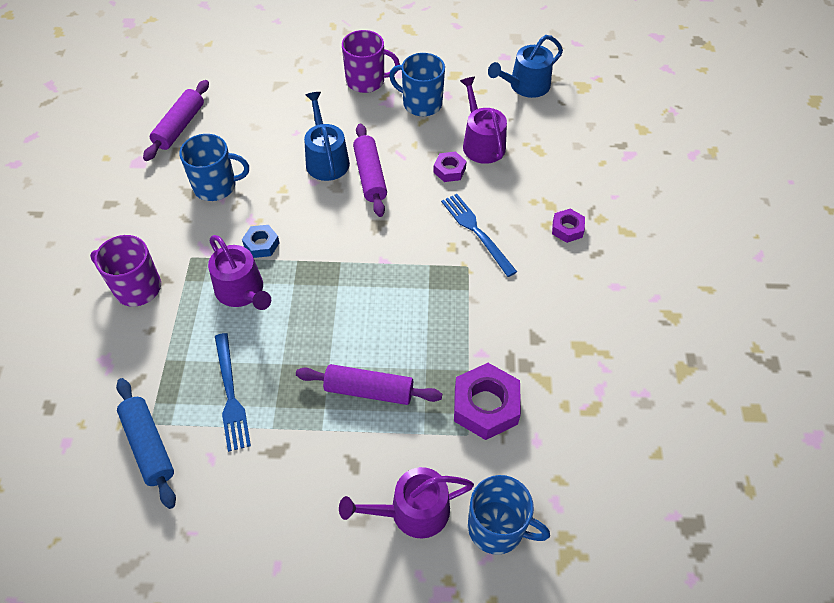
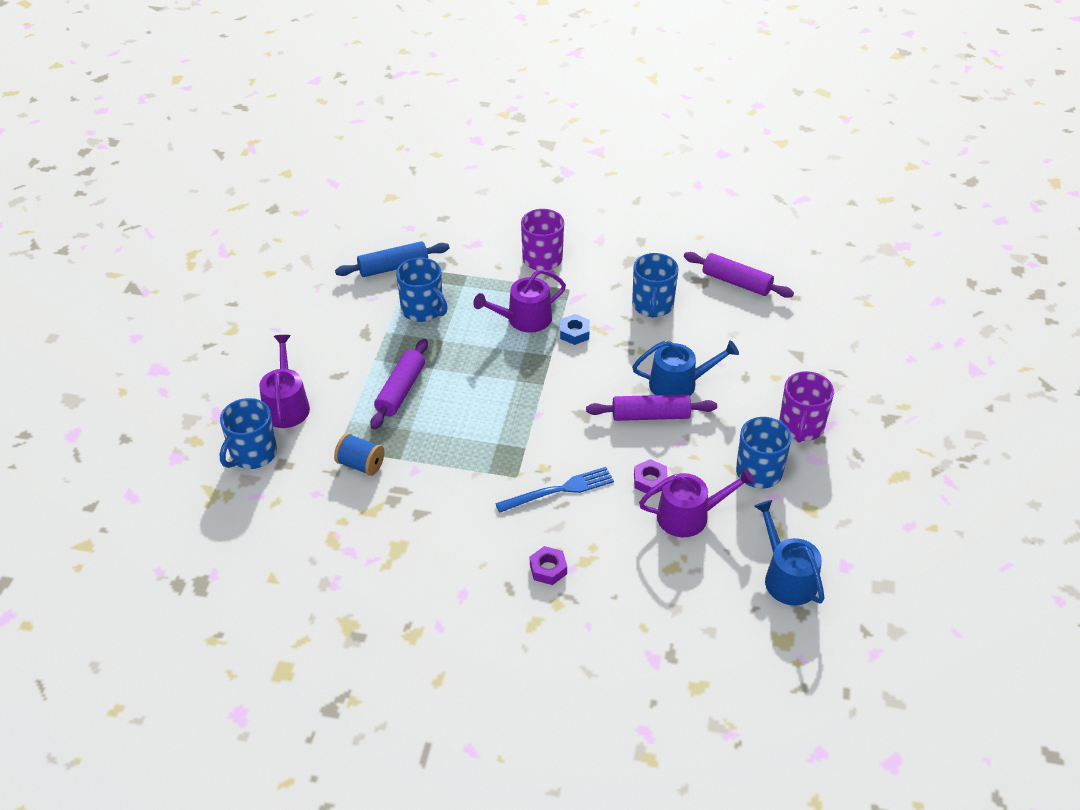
camera: 100 degrees right, 10 degrees down
(230, 395) = (423, 310): blue fork -> blue mug
(485, 406) = (361, 464): purple nut -> blue spool

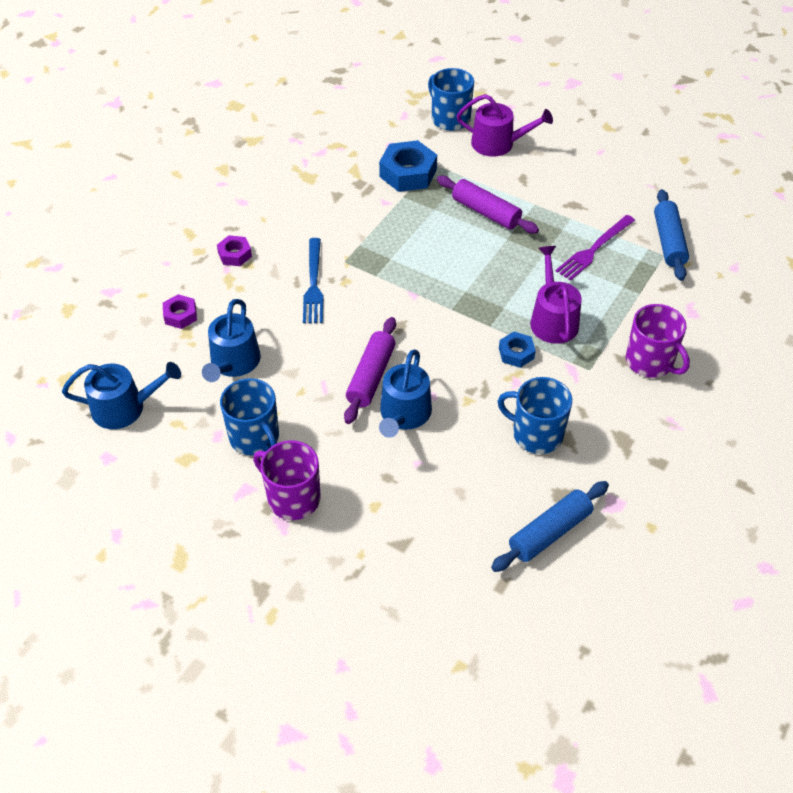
camera: 110 degrees right, 5 degrees up
(361, 464) = (408, 173): blue spool -> blue nut
(423, 310) = (594, 249): blue mug -> purple fork
(650, 481) = (289, 349): purple nut -> purple nut (180, 315)
(689, 516) = (233, 363): purple watering can -> blue watering can
(736, 282) = (549, 532): purple rolling pin -> blue rolling pin

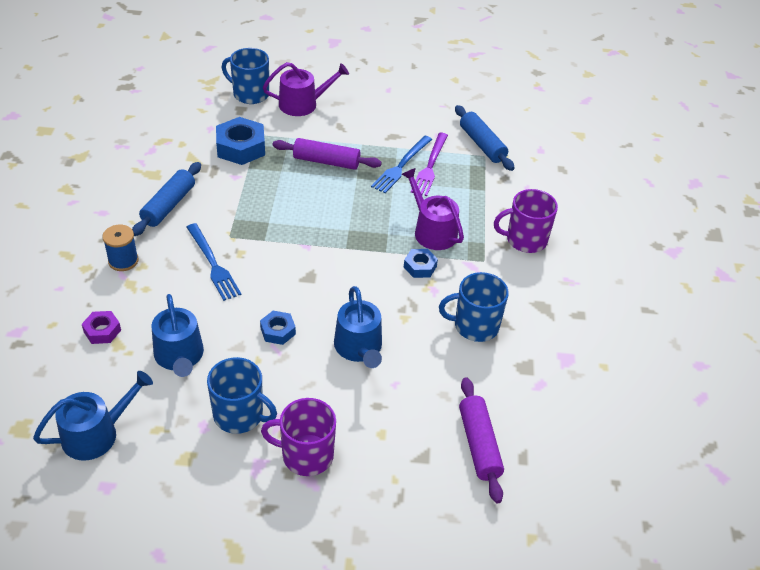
camera: 30 degrees left, 5 degrees down
(235, 254) = (123, 261): purple nut -> blue spool
(336, 370) = (278, 331): none -> blue nut
(371, 376) = (312, 326): purple rolling pin -> purple rolling pin (479, 444)
(549, 532) = (533, 400): blue rolling pin -> blue rolling pin (168, 205)
(562, 239) = (401, 166): none -> blue fork
(650, 362) = (525, 240): purple mug -> purple mug turned 150 degrees clockwise

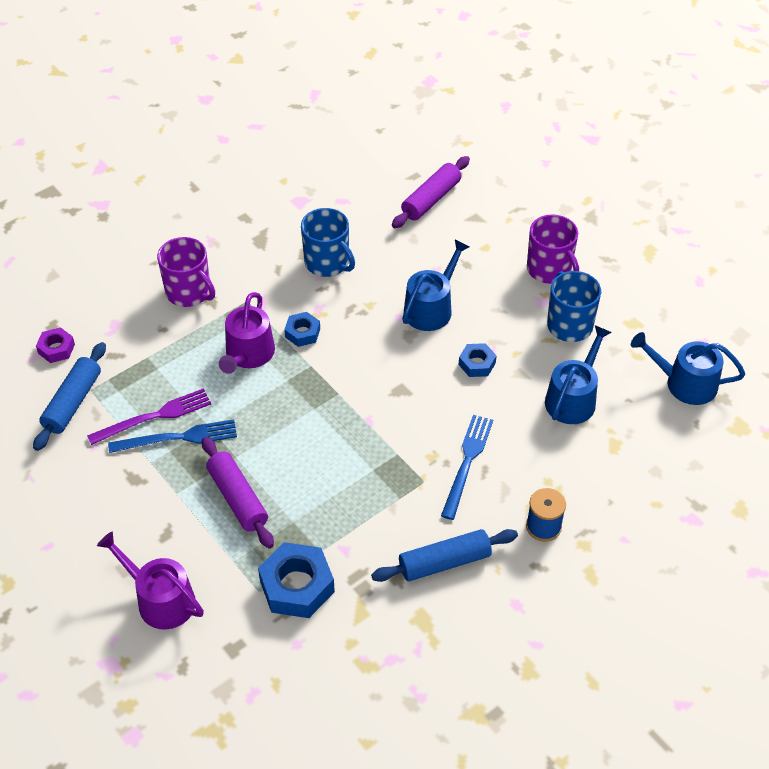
camera: 130 degrees left, 5 degrees up
(102, 331) = (618, 466): purple nut -> purple nut (56, 349)
(250, 94) = (195, 666): blue mug -> none

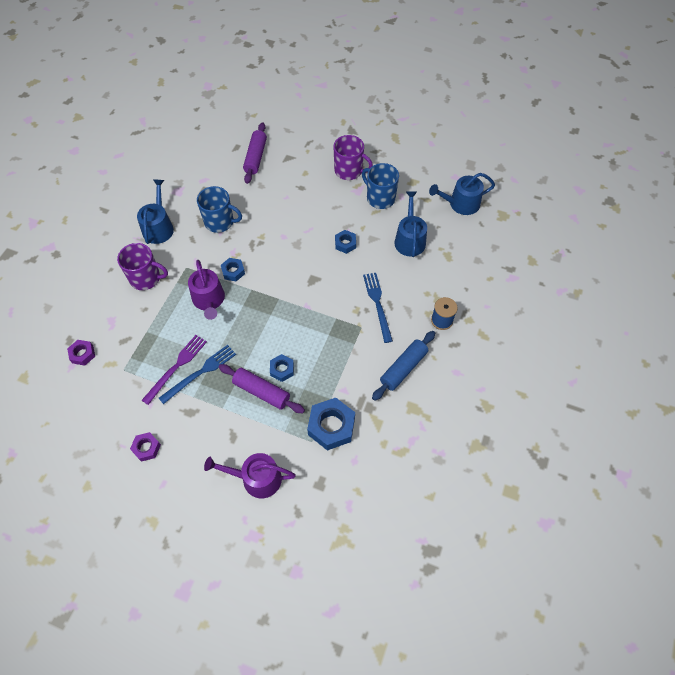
camera: 30 degrees left, 10 degrees up
(56, 495) = (146, 448): none -> purple nut
(72, 402) = (117, 384): blue rolling pin -> none
(282, 484) = (282, 369): none -> blue nut
(431, 308) = (298, 222): blue watering can -> blue watering can (159, 227)

